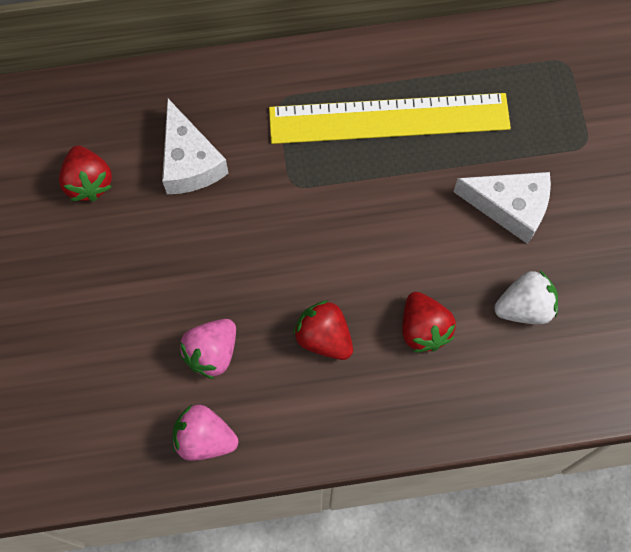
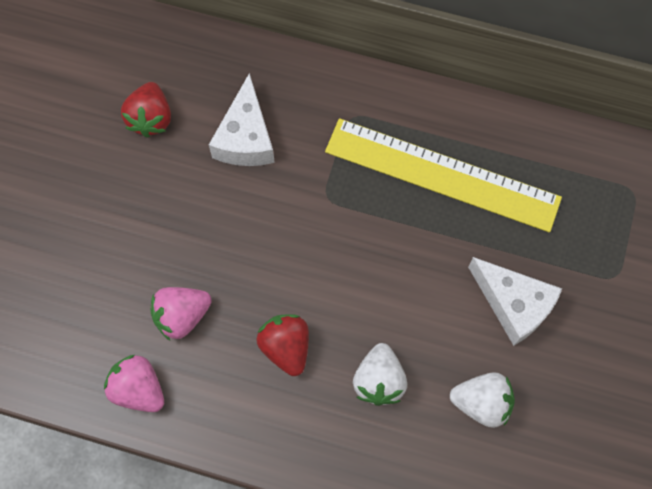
camera: 25 degrees right, 0 degrees up
(423, 329) = (379, 380): red strawberry -> white strawberry

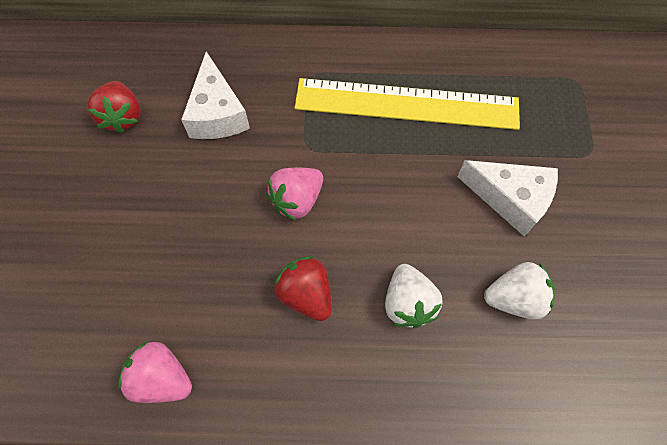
camera: 15 degrees left, 5 degrees down
(182, 316) = (192, 291): pink strawberry -> pink strawberry (297, 200)

